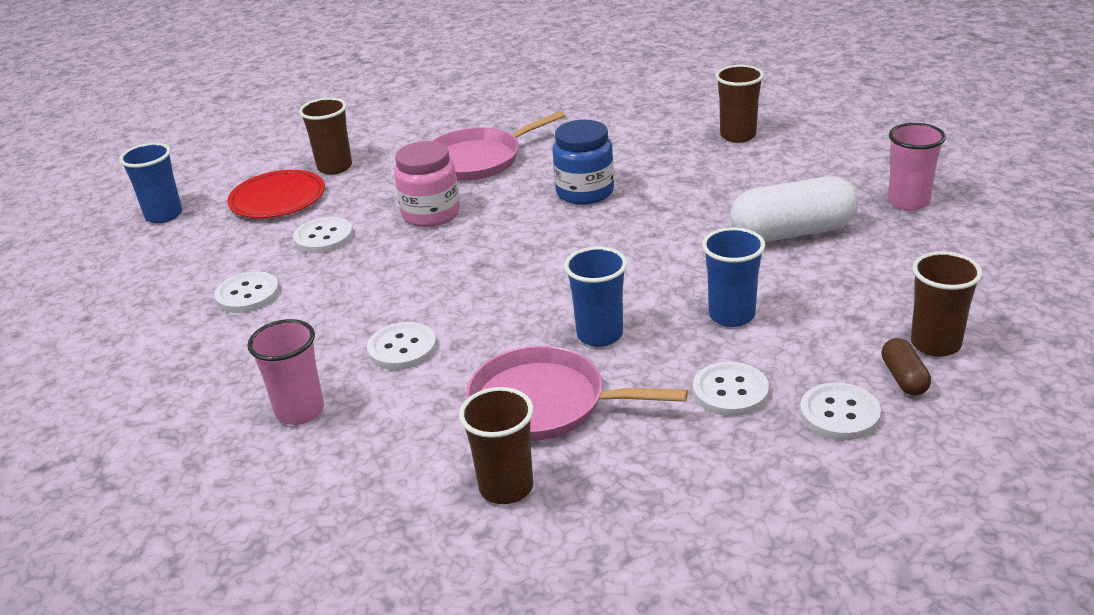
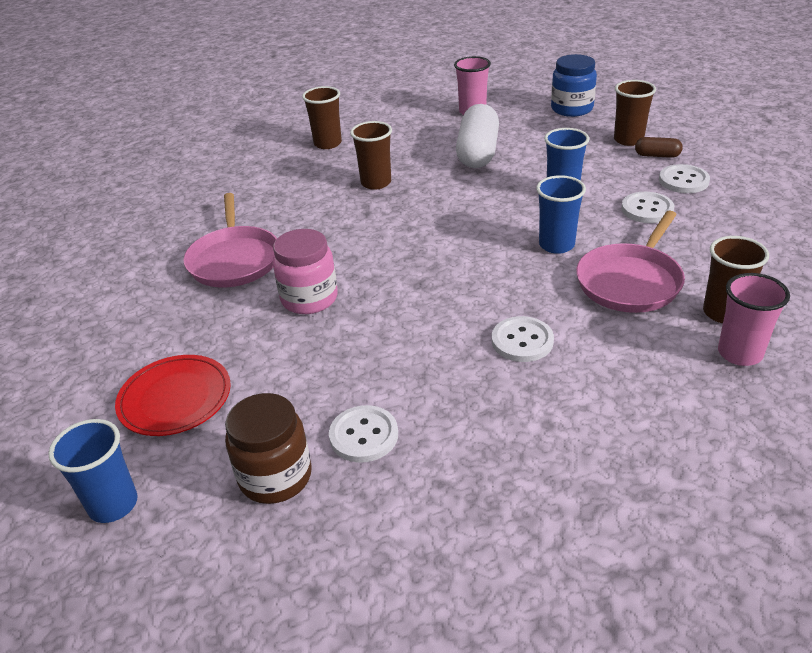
camera: 70 degrees left, 5 degrees up
(196, 269) = (275, 477): none -> brown jar
(300, 411) = (589, 412): pink cup -> pink cup (740, 353)
(323, 237) = (292, 371): white button -> none
(335, 167) = (148, 350): brown cup -> brown cup (376, 183)
(585, 192) = (348, 217): blue jar -> blue jar (572, 109)

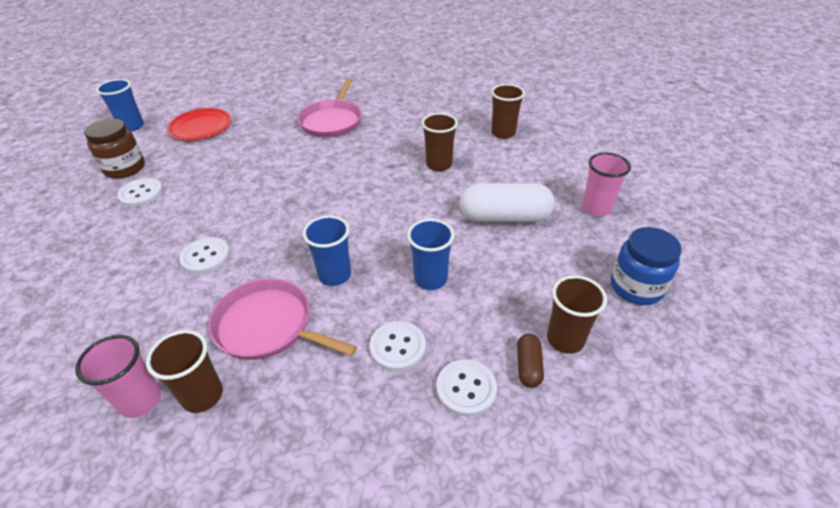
camera: 80 degrees right, 5 degrees up
(234, 260) = (332, 121): pink pan -> pink pan turned 60 degrees counterclockwise
(309, 298) = (282, 156): pink jar -> none

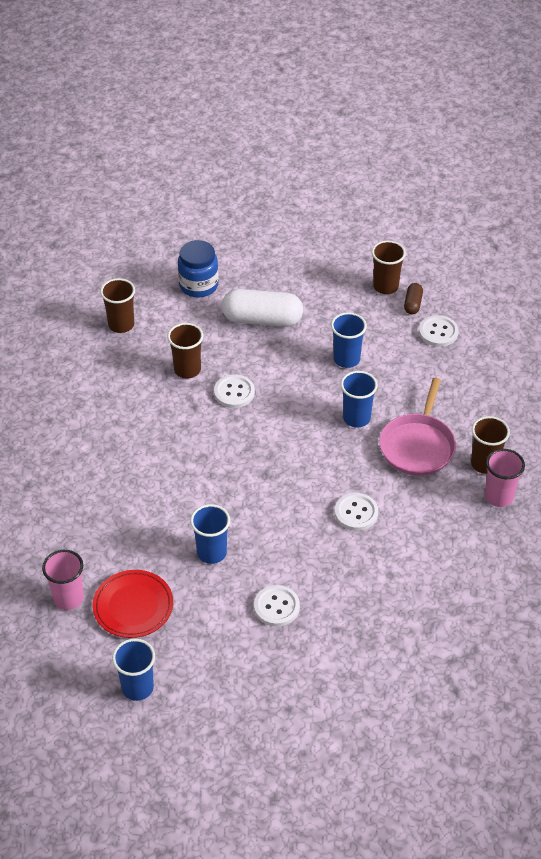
camera: 100 degrees left, 5 degrees up
(125, 168) = (232, 647): brown jar -> none
(222, 164) = (211, 553): none -> blue cup
(332, 121) = (107, 475): pink pan -> none
(397, 347) = (416, 369): white button -> white button (234, 392)
(504, 217) = (262, 319): white capsule -> white capsule turned 75 degrees counterclockwise
(528, 366) = (412, 304): brown capsule -> brown capsule turned 75 degrees counterclockwise
(596, 208) = (239, 264): pink cup -> pink cup (68, 598)
(636, 287) = (328, 249): blue jar -> blue jar (198, 285)

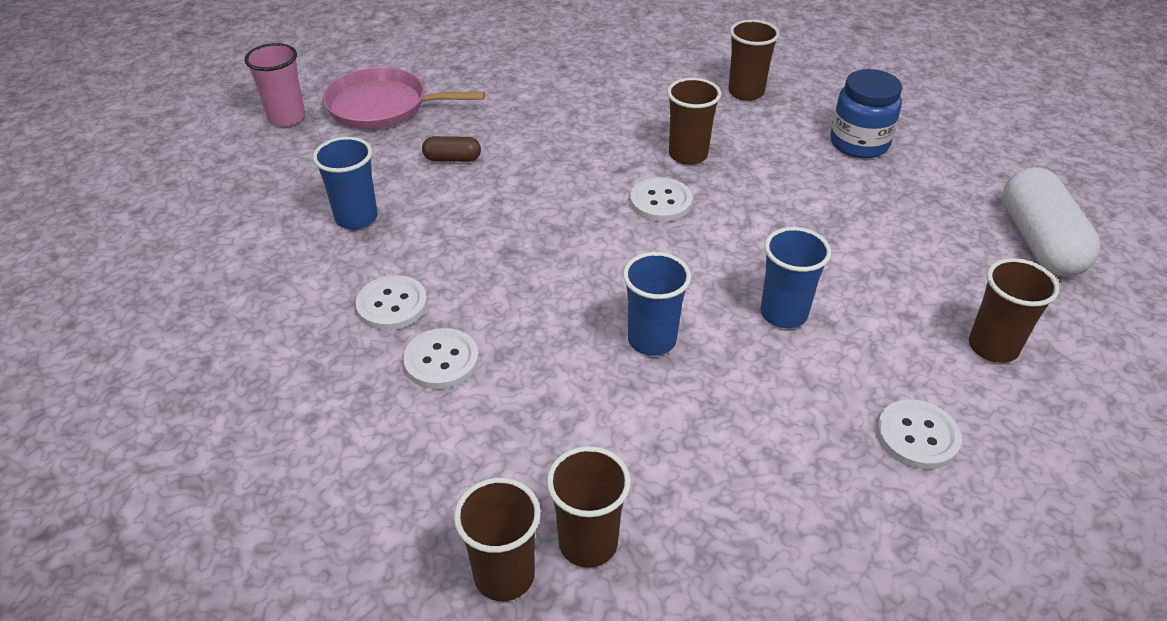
camera: 80 degrees right, 5 degrees down
(133, 606) = (270, 165): red plate -> none
(137, 687) = (142, 186): blue cup -> none
(262, 319) = (824, 211): white capsule -> white capsule (1038, 242)
(276, 607) = (255, 291): white button -> white button (392, 305)
(412, 304) = (971, 390): brown capsule -> brown capsule (452, 159)
(418, 446) = (610, 430): pink pan -> pink pan (383, 106)
(499, 497) = (504, 575): pink cup -> brown cup

